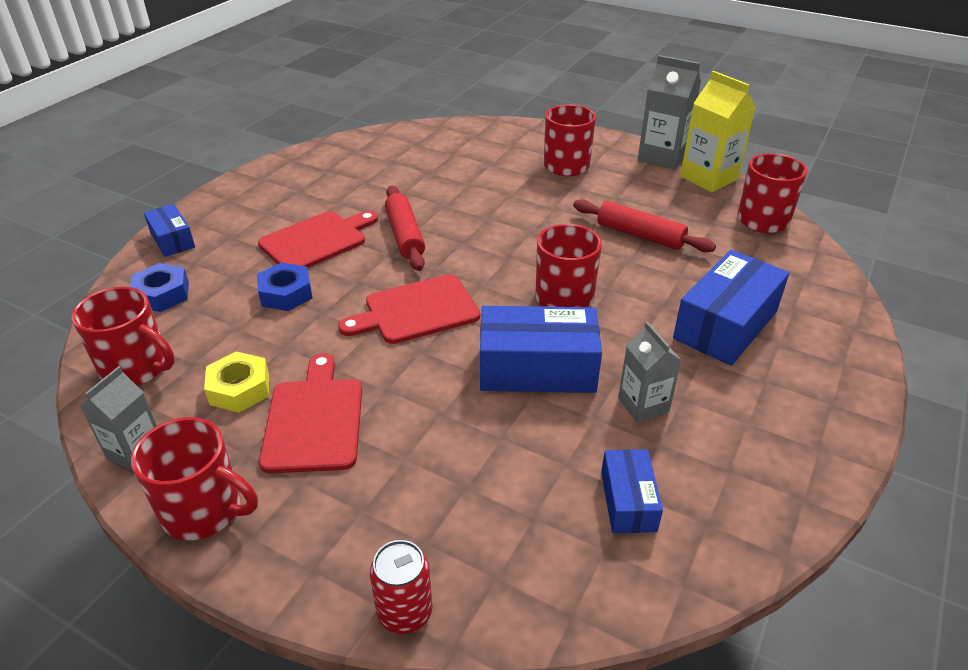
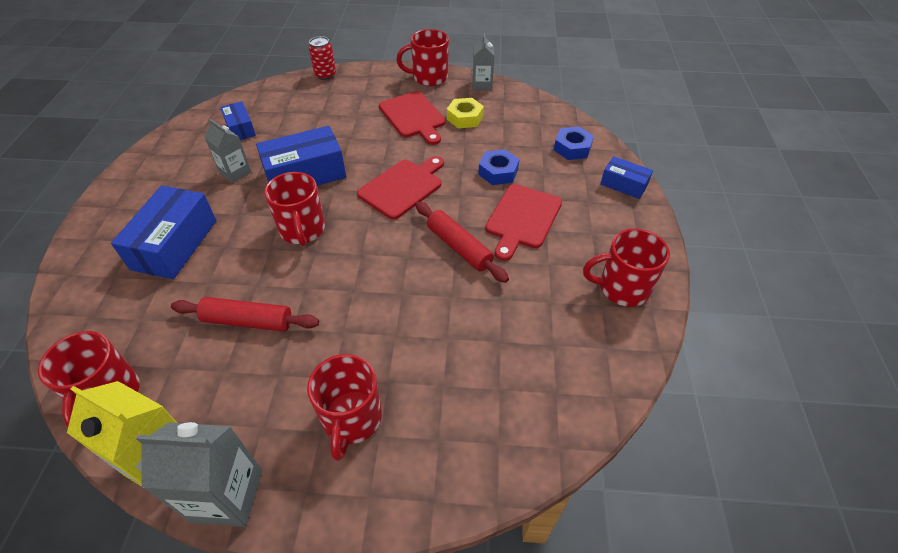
camera: 155 degrees right, 10 degrees up
(137, 368) = (528, 111): red mug -> red mug (622, 288)

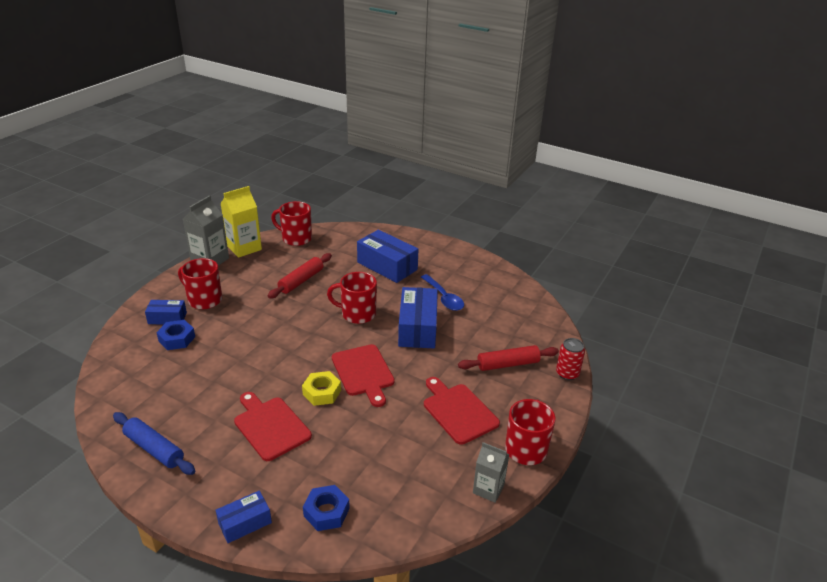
camera: 115 degrees right, 15 degrees down
(235, 172) = (444, 298): grey carton -> blue spoon
(240, 128) = (501, 309): blue box -> blue box (167, 318)
(413, 117) = (458, 411): red cutting board -> red cutting board turned 60 degrees clockwise
(459, 247) = (275, 379): red rolling pin -> red rolling pin (507, 364)
(465, 118) = (433, 448): yellow nut -> yellow nut (322, 392)
(498, 172) = (336, 437): blue nut -> blue nut (177, 339)
(622, 288) = (154, 449): red mug -> blue rolling pin

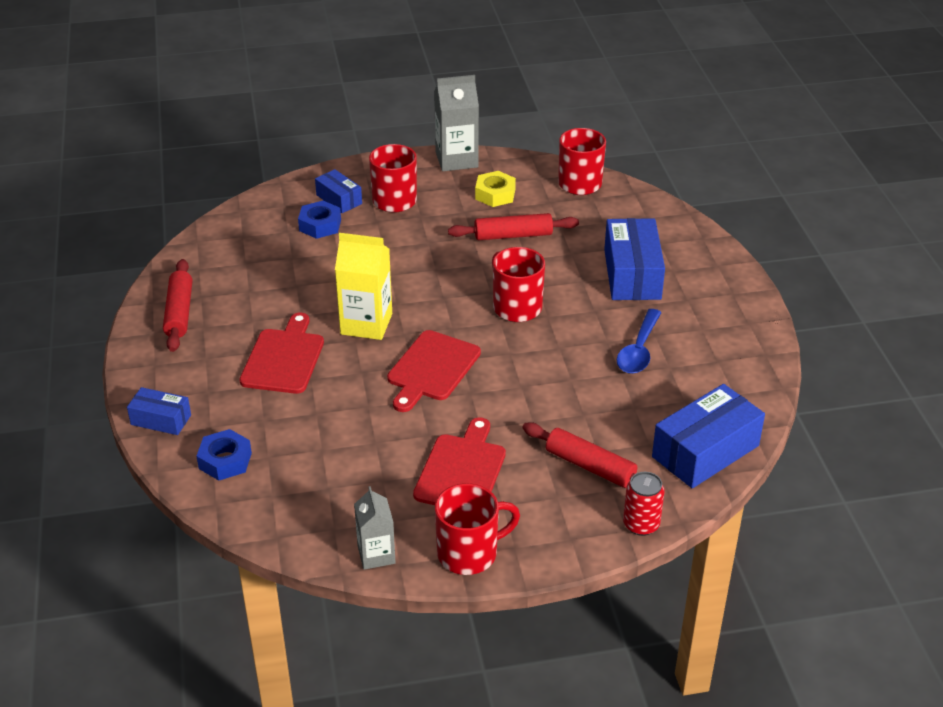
camera: 50 degrees right, 5 degrees up
(154, 449) = (179, 312): blue rolling pin -> red rolling pin
(244, 248) = (509, 164): yellow carton -> yellow carton (366, 324)
(322, 392) = (367, 360): yellow nut -> yellow nut (495, 194)
(417, 328) = (555, 363): blue box -> blue box (705, 451)

